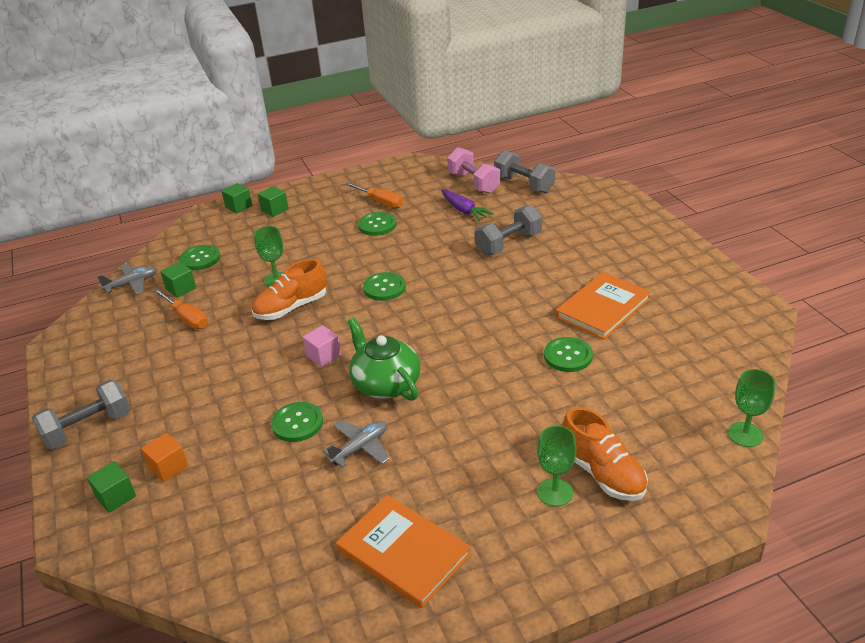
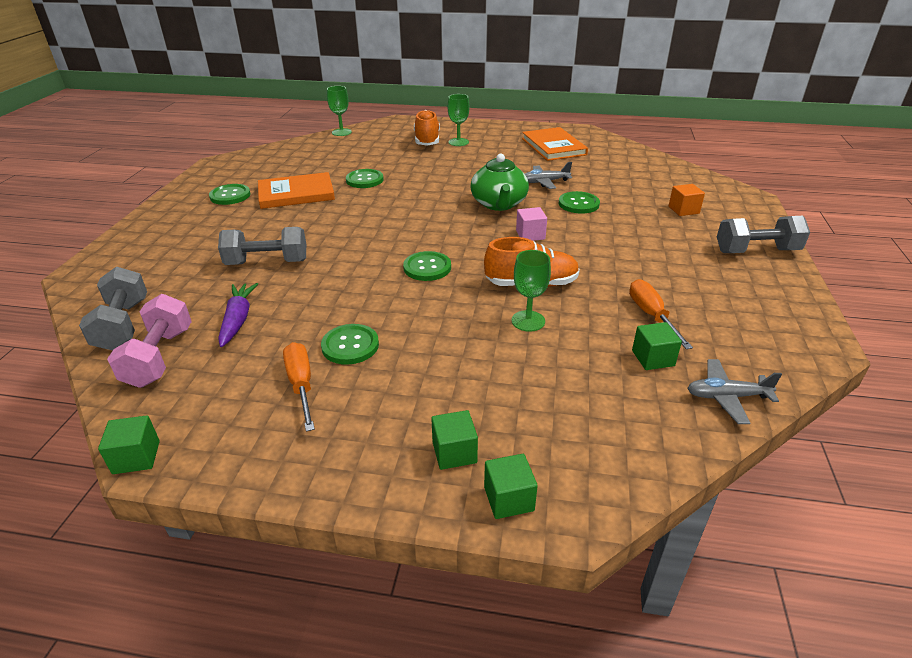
camera: 150 degrees left, 0 degrees up
(116, 497) = (724, 207): green cube -> green cube (136, 457)
(200, 259) = (615, 399): green button -> green button (230, 196)

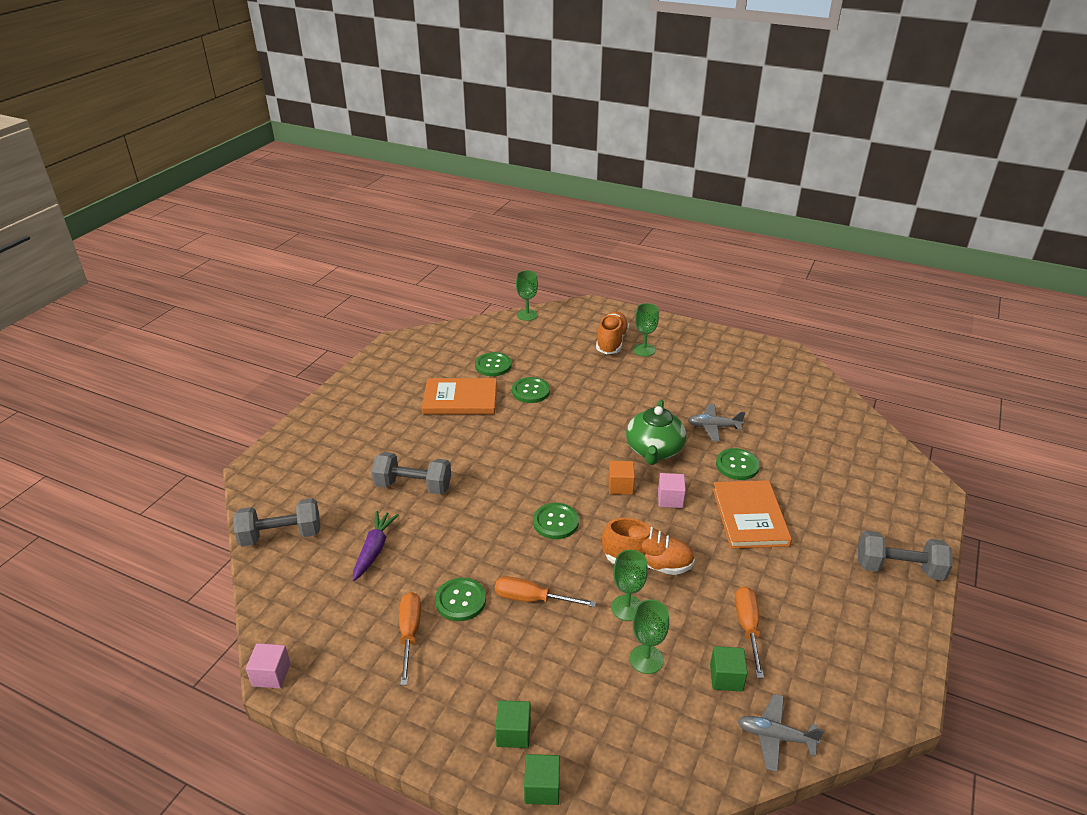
camera: 15 degrees right, 0 degrees up
(123, 325) = (281, 535): grey dumbbell -> grey dumbbell turned 75 degrees clockwise
(136, 457) = (271, 675): green cube -> pink cube
(159, 357) = (304, 577): pink dumbbell -> none
(230, 196) = (398, 391): green button -> green button (493, 365)
(427, 331) = (532, 599): none -> orange screwdriver
(553, 146) = (744, 374): orange book -> orange book (749, 516)
(567, 358) = (646, 659): none -> green goblet
(683, 210) = (847, 495): orange cube -> orange cube (620, 486)

